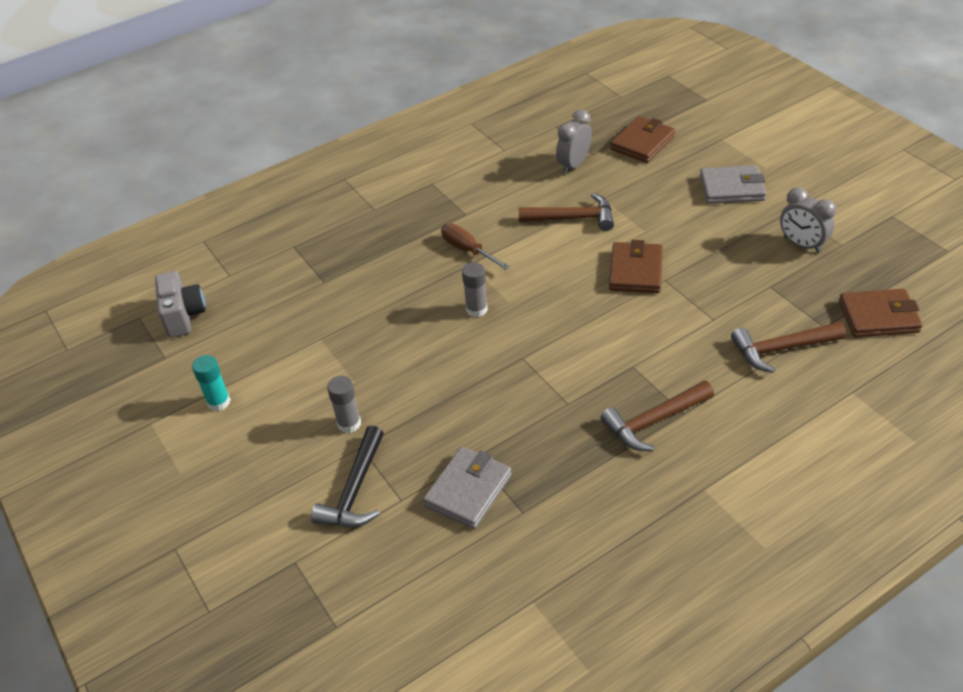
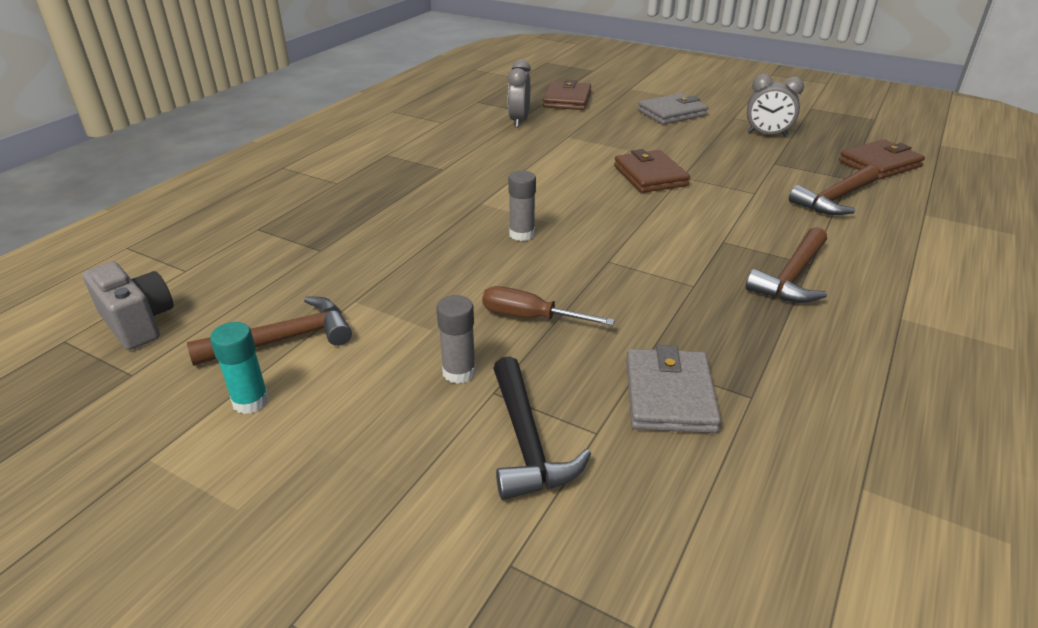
camera: 30 degrees left, 10 degrees down
(467, 250) = (468, 193): brown screwdriver -> brown screwdriver (529, 317)
(572, 218) = (553, 153): brown hammer -> brown hammer (284, 340)

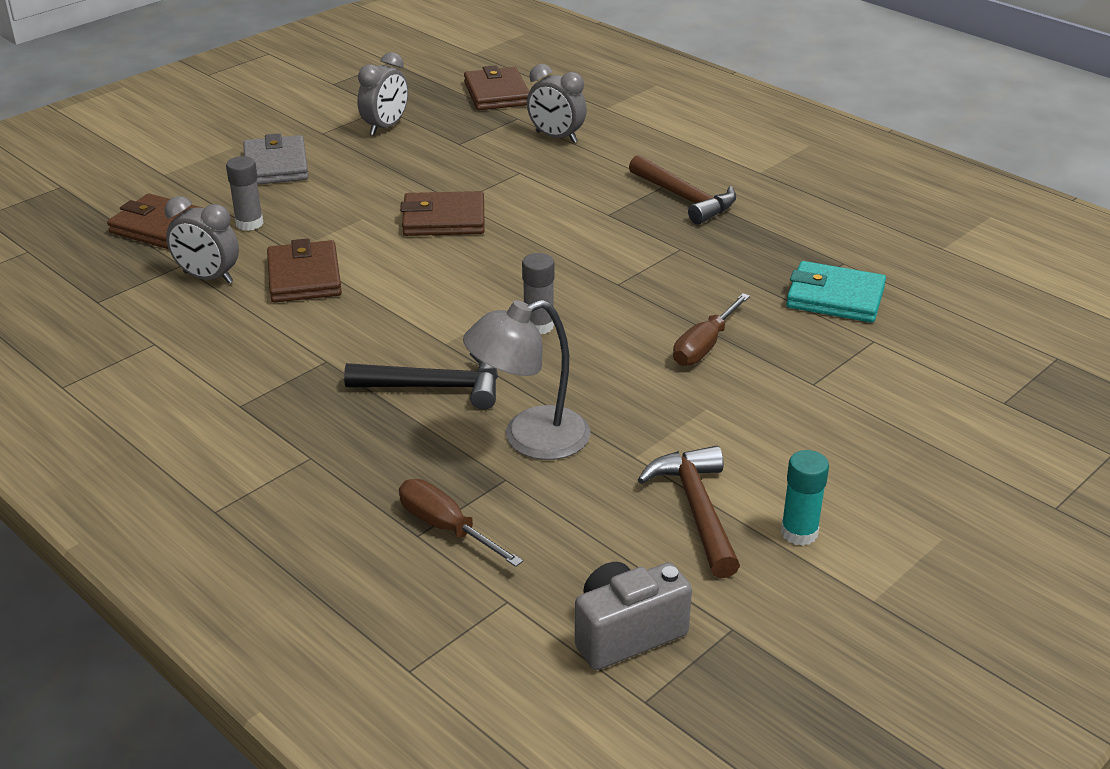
camera: 75 degrees left, 0 degrees up
(265, 236) = (445, 527): none -> brown screwdriver
(369, 252) = (530, 439): none -> grey lamp
(459, 372) = (781, 399): grey glue stick -> grey glue stick (249, 223)
(526, 441) = (879, 375): black hammer -> black hammer (434, 387)
(537, 145) = (304, 277): none -> brown wallet
(669, 395) = (835, 298): grey wallet -> turquoise wallet
(835, 199) = (556, 137): brown hammer -> grey clock

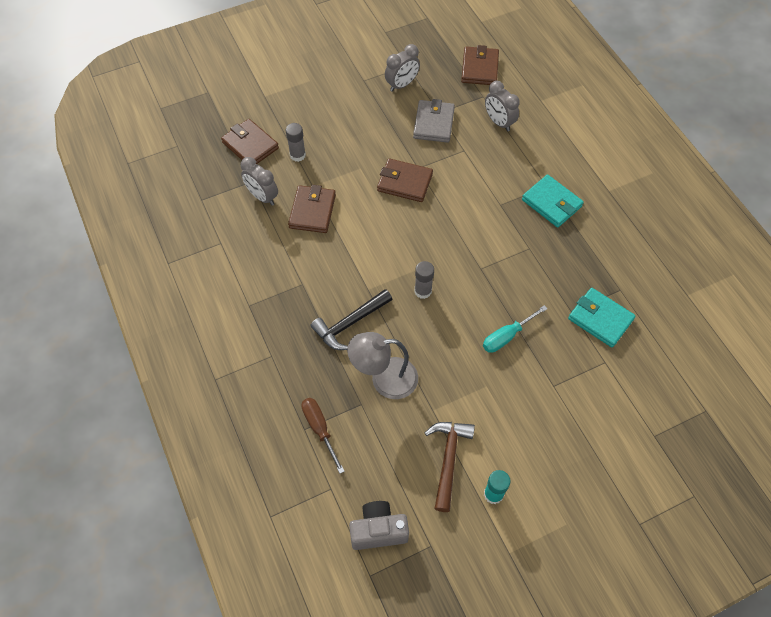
camera: 20 degrees right, 25 degrees up
(276, 165) = (328, 105): grey wallet -> grey wallet (433, 123)
(434, 387) = (350, 323): black hammer -> black hammer turned 120 degrees clockwise
(684, 198) = (551, 203): brown hammer -> turquoise wallet
(704, 346) = (506, 336): brown screwdriver -> turquoise screwdriver

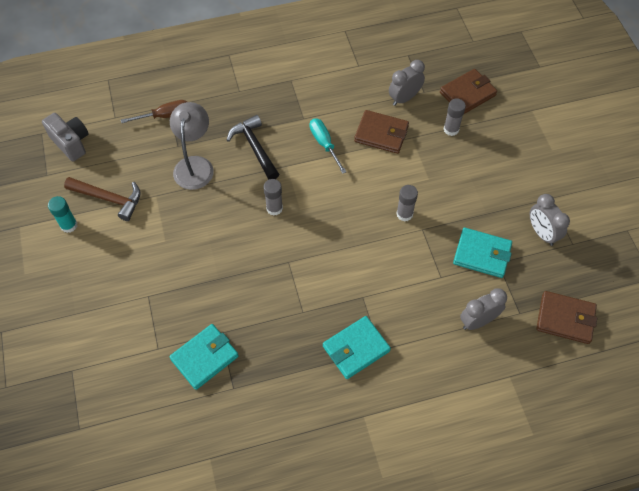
camera: 100 degrees right, 0 degrees up
(378, 530) = (71, 143): grey camera -> grey camera turned 45 degrees counterclockwise
(404, 182) = (404, 214): brown wallet -> grey glue stick
(433, 123) = (482, 254): grey wallet -> turquoise wallet
(506, 336) = (209, 268): turquoise screwdriver -> turquoise screwdriver (324, 143)

